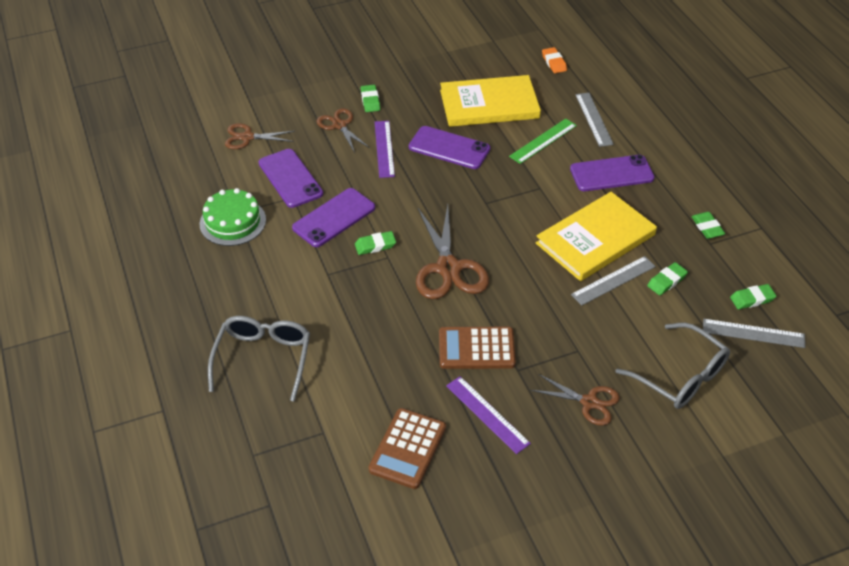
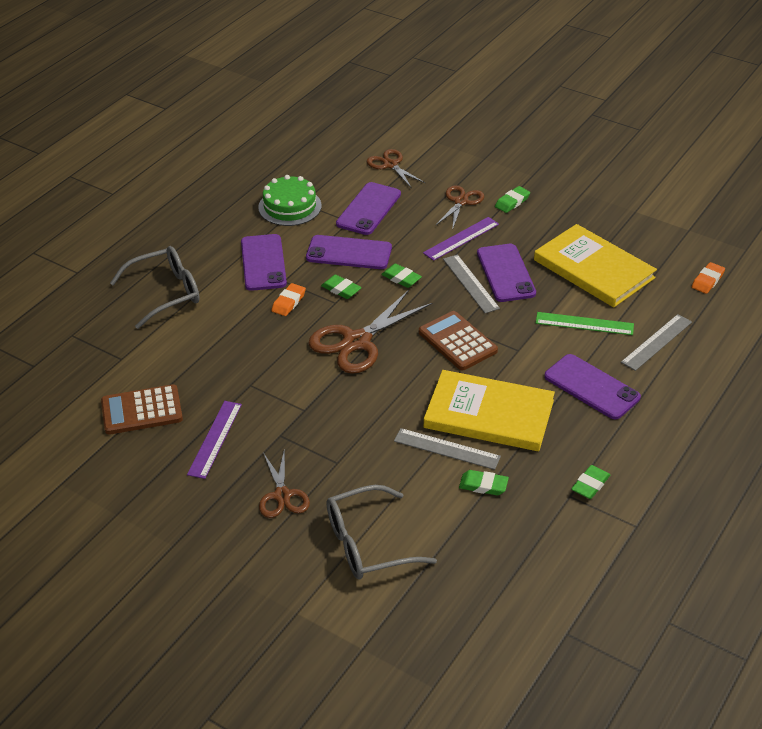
camera: 55 degrees right, 5 degrees down
(290, 275) = (263, 263): none -> purple phone
(359, 284) = (288, 302): none -> orange eraser
(476, 348) = (281, 400): brown calculator -> brown calculator (457, 341)
(680, 376) = (368, 544): grey glasses -> grey glasses turned 60 degrees clockwise
(752, 299) = (522, 557): green eraser -> green eraser (401, 278)
(753, 333) = (475, 576): grey ruler -> grey ruler (470, 283)

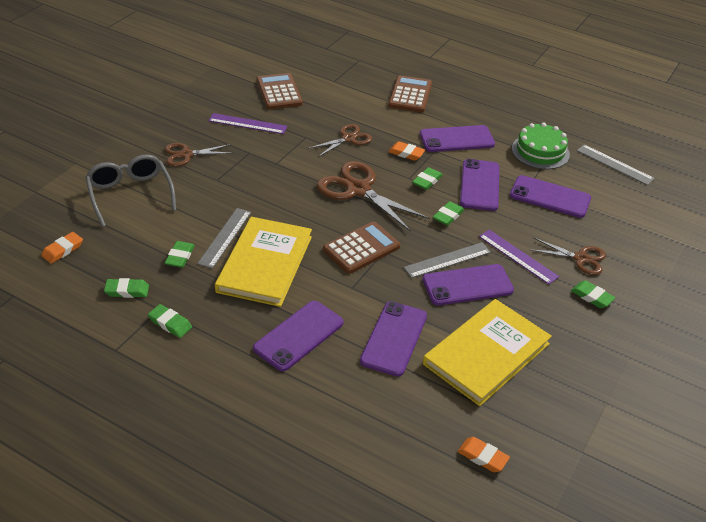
camera: 85 degrees right, 0 degrees up
(165, 293) = (410, 95): grey glasses -> brown calculator
(390, 165) = (629, 211): brown scissors -> brown scissors (348, 139)
(480, 597) = (62, 250): none -> orange eraser
(545, 526) = (127, 291): none -> green eraser
(584, 323) = (394, 338): green ruler -> purple phone
(657, 342) = (368, 395): grey ruler -> grey ruler (614, 164)

